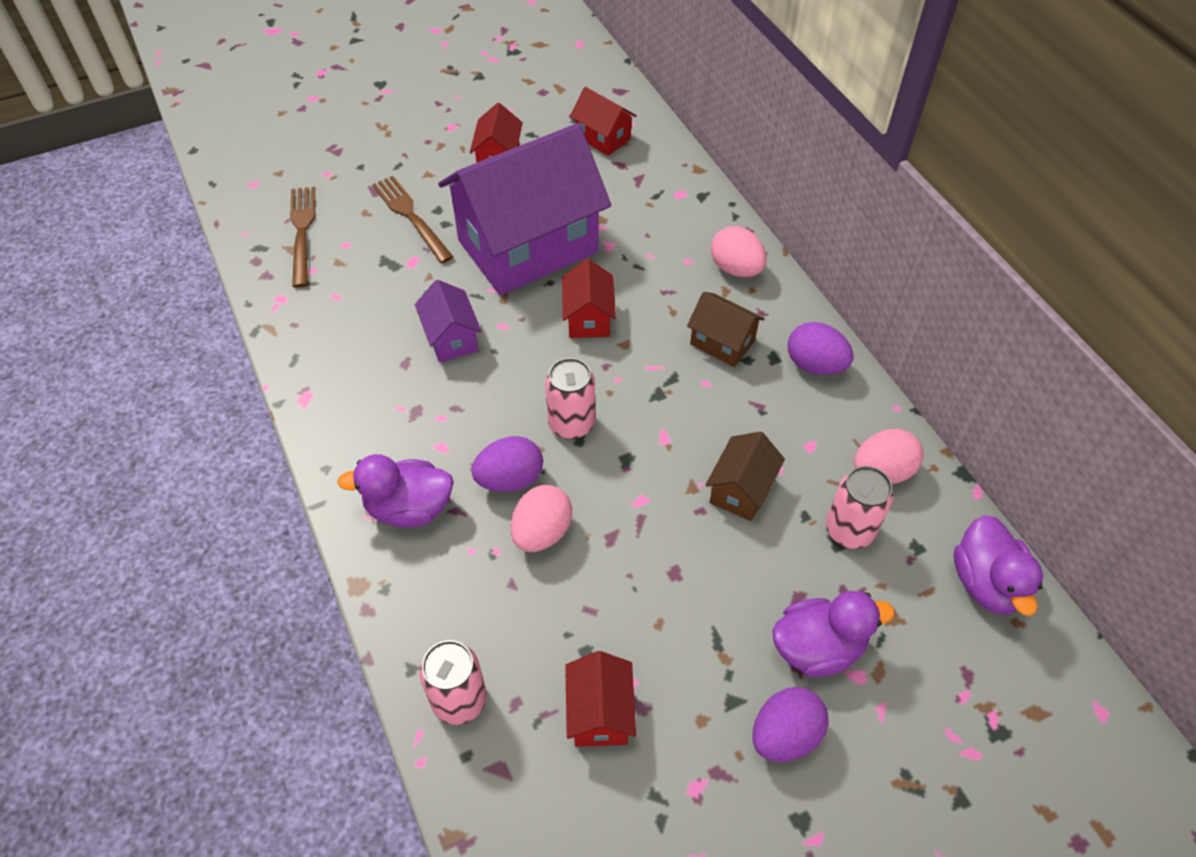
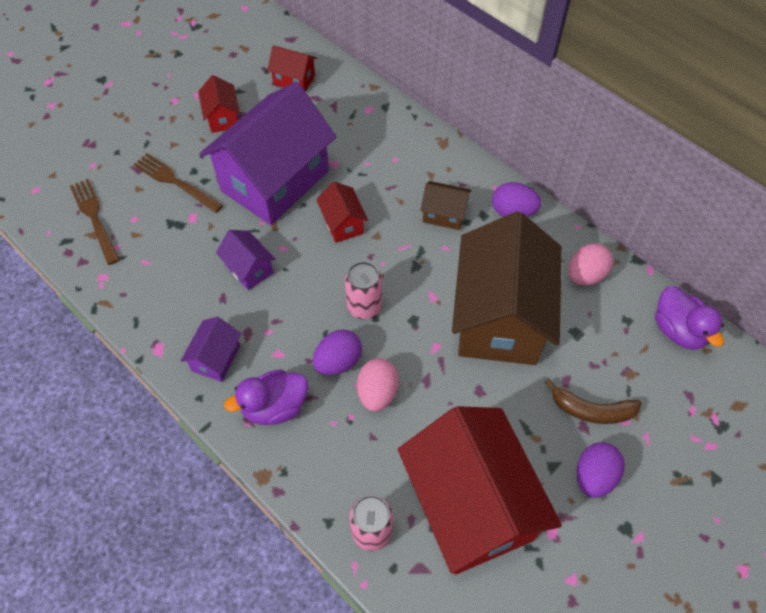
camera: 20 degrees left, 5 degrees up
(366, 429) = (216, 358): none -> purple house
(600, 713) = (470, 505): red house -> red house, size x2.34
(736, 269) = (431, 156): pink egg -> none
(741, 490) = (500, 318): brown house -> brown house, size x2.34
(817, 647) = (592, 410): purple duck -> brown banana
(849, 530) = (580, 323): pink can -> none

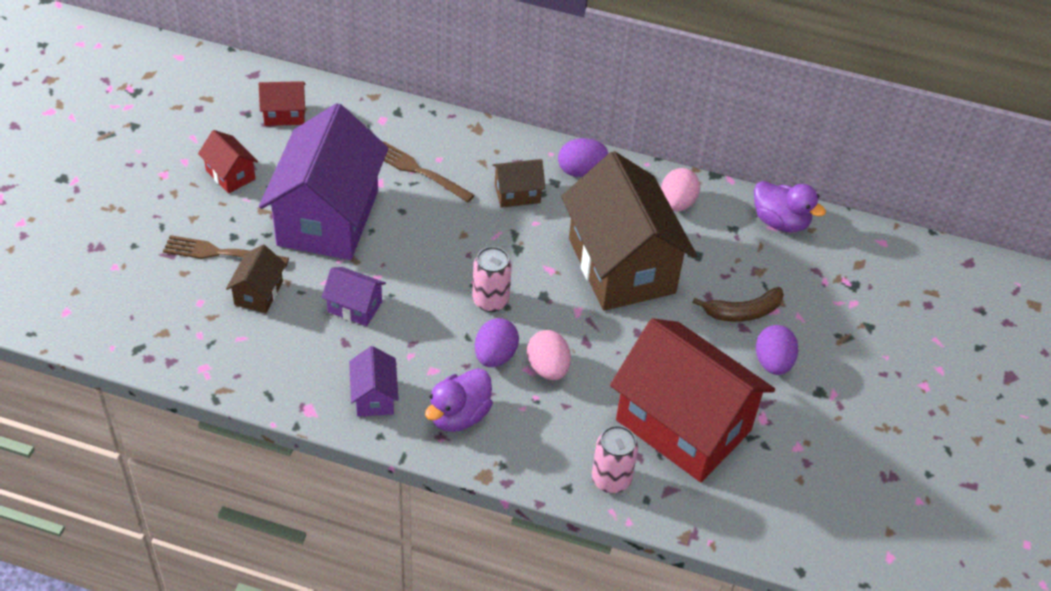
camera: 30 degrees left, 10 degrees down
(94, 218) = (154, 316): brown fork -> brown fork (418, 171)
(182, 227) = (258, 293): none -> brown house
(343, 223) = (423, 234): red house -> none

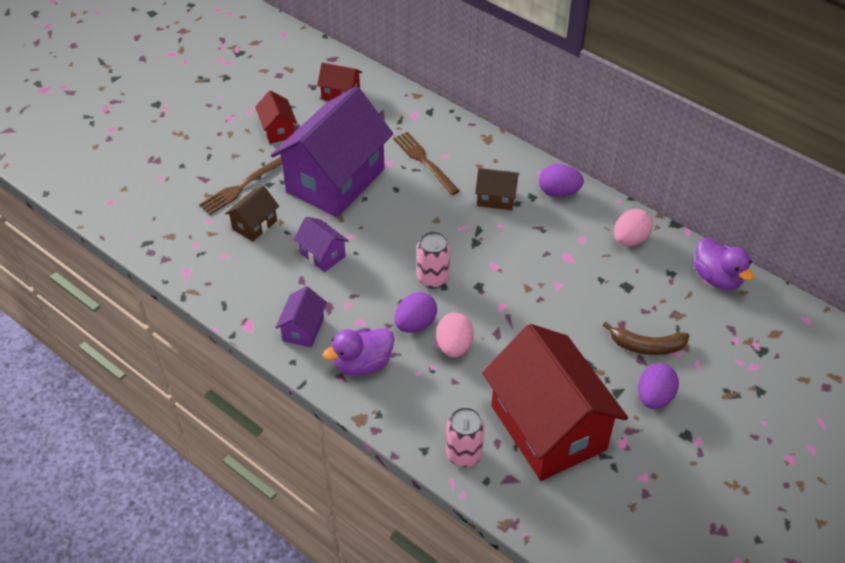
camera: 25 degrees right, 0 degrees up
(220, 253) = (241, 187): brown fork -> brown fork turned 75 degrees counterclockwise
(621, 266) = (557, 279): brown house -> none

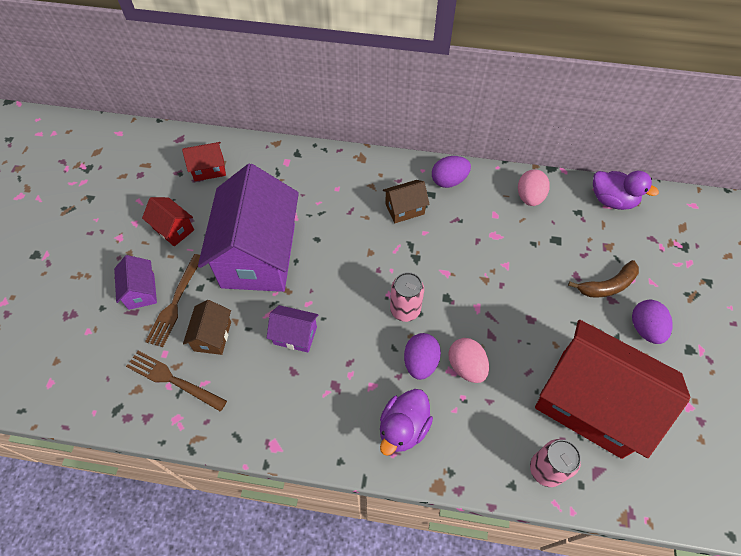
camera: 30 degrees left, 10 degrees up
(303, 329) = (327, 421): purple house -> purple house (141, 291)
(424, 161) = (323, 202): brown fork -> brown fork (172, 380)

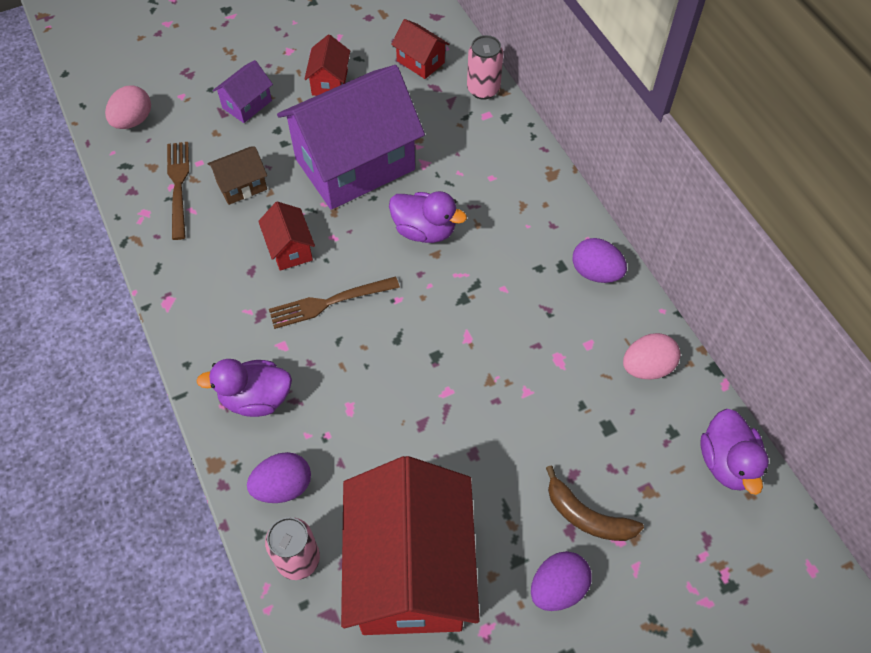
camera: 55 degrees right, 0 degrees up
(175, 303) = (254, 136): brown fork -> brown fork (329, 303)
(295, 335) = (290, 248): purple house -> red house
(347, 247) = (424, 230): none -> purple duck
(404, 209) = (518, 252): brown house -> none
(405, 310) = (390, 325): pink can -> pink can (483, 89)
(420, 362) = (339, 373): purple egg -> purple egg (283, 486)
(466, 366) = (365, 419): pink egg -> pink egg (133, 121)

